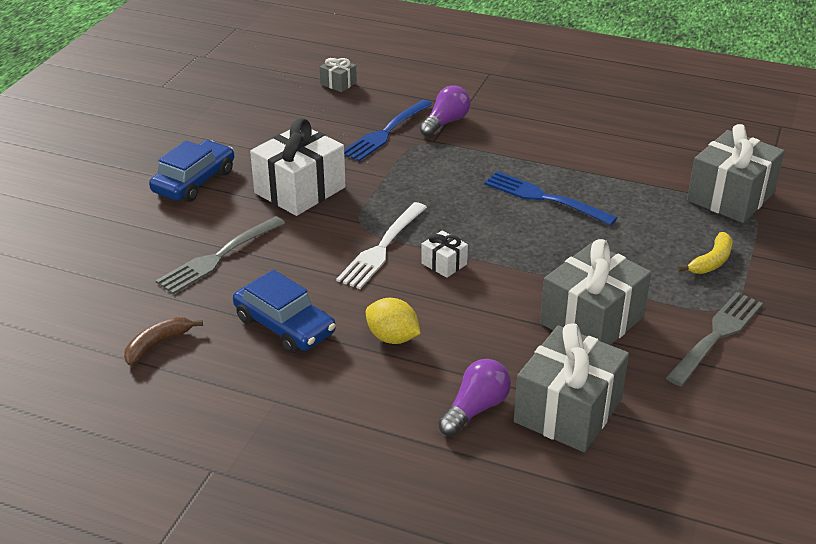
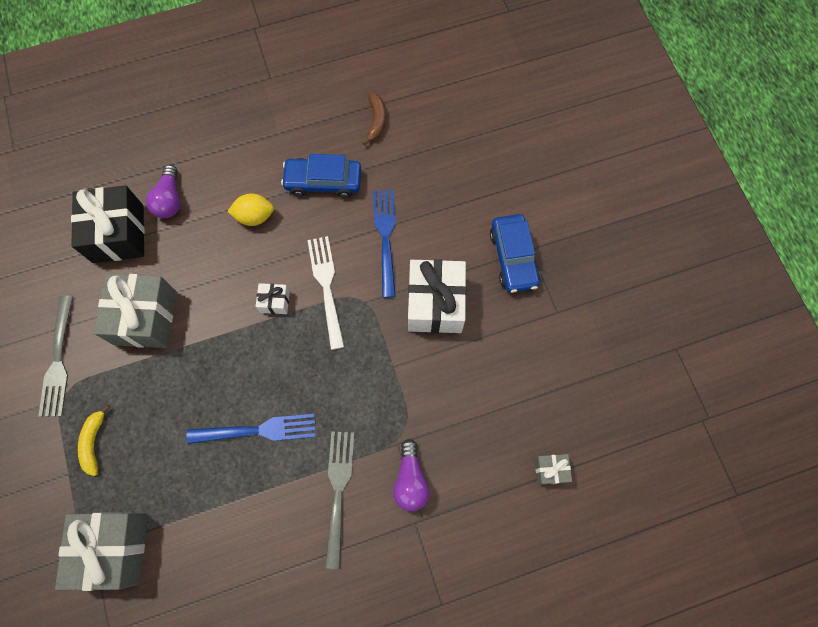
camera: 140 degrees right, 35 degrees up
(219, 256) = (417, 204): grey fork -> grey fork (338, 492)
(386, 132) = (444, 426): blue fork -> blue fork (386, 238)
(568, 410) = (118, 233): grey gift -> black gift

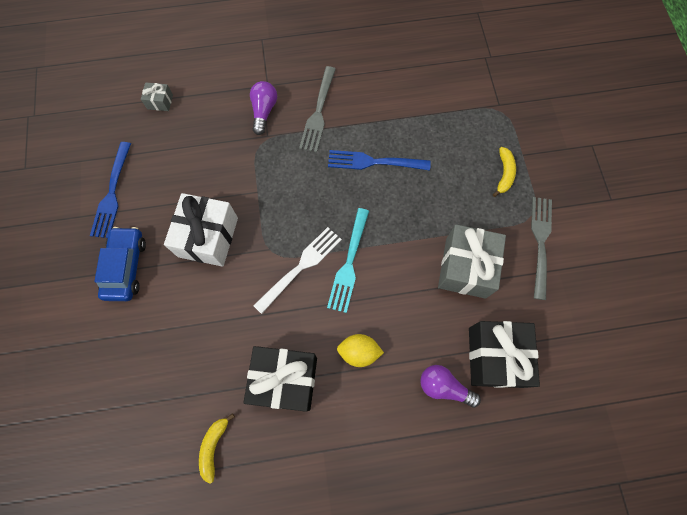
camera: 170 degrees left, 0 degrees up
(114, 548) = (484, 103): grey gift -> none
(169, 200) = (444, 387): purple light bulb -> purple light bulb turned 75 degrees counterclockwise
(275, 302) = (349, 262): white gift -> turquoise fork
(323, 181) = (285, 380): blue car -> black gift
(327, 287) = (300, 268): white fork -> white fork turned 135 degrees counterclockwise
(376, 121) = (214, 446): brown banana -> yellow banana
(386, 238) = (236, 306): blue fork -> blue fork (112, 192)

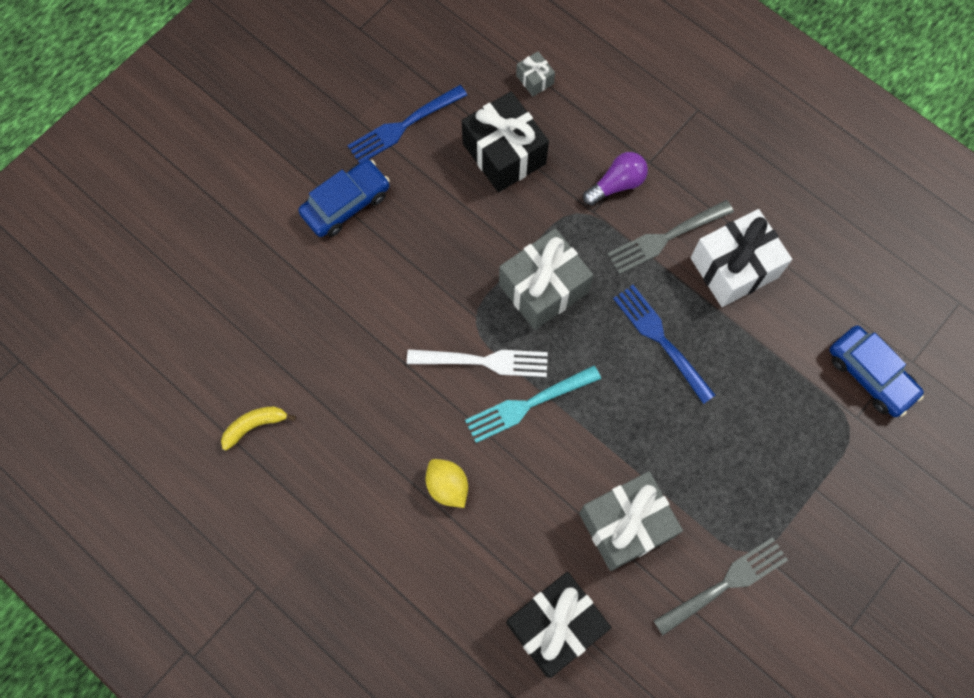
camera: 50 degrees right, 0 degrees up
(208, 237) = (438, 250): white gift -> white gift (734, 267)
(285, 380) = (363, 438): black gift -> black gift (504, 153)
(287, 198) = (543, 288): none -> grey gift
(444, 387) = (482, 596): purple light bulb -> none
(482, 80) = (870, 375): none -> blue car
(504, 174) = (773, 486): yellow banana -> none

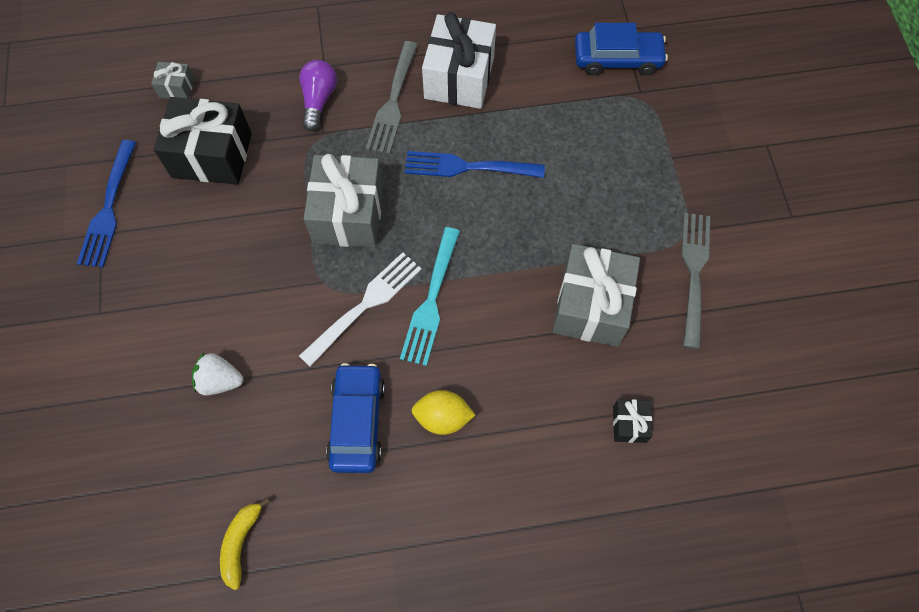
camera: 50 degrees left, 5 degrees down
(346, 204) = (125, 305): blue car -> blue car (357, 422)
(347, 313) = (220, 381): none -> white strawberry
(555, 626) = (629, 424): black gift -> black gift, size x0.46

